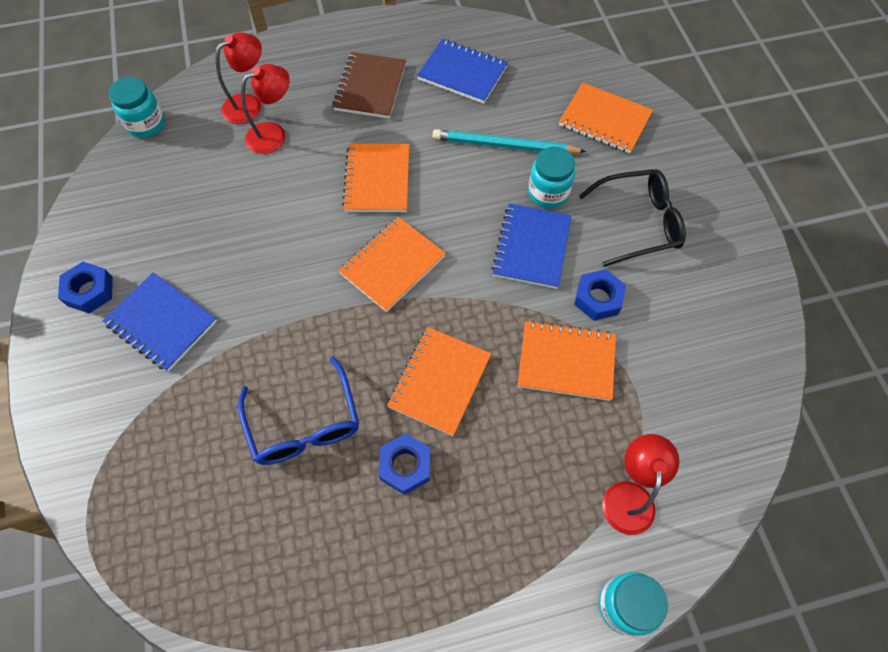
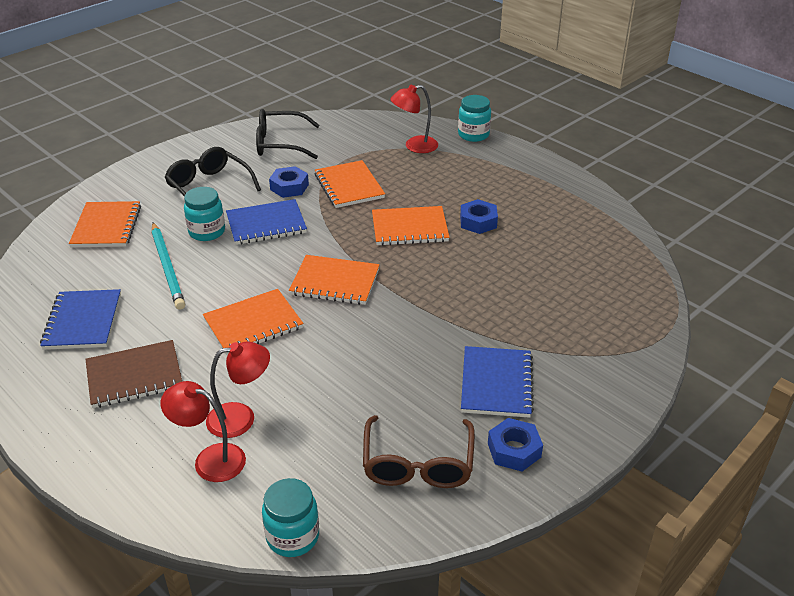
camera: 120 degrees left, 25 degrees down
(136, 220) = (418, 464): none -> brown glasses
(274, 134) = (241, 418): red lamp -> red lamp turned 135 degrees clockwise
(304, 424) = (496, 272): blue glasses -> none
(712, 331) = (280, 144): none -> black glasses

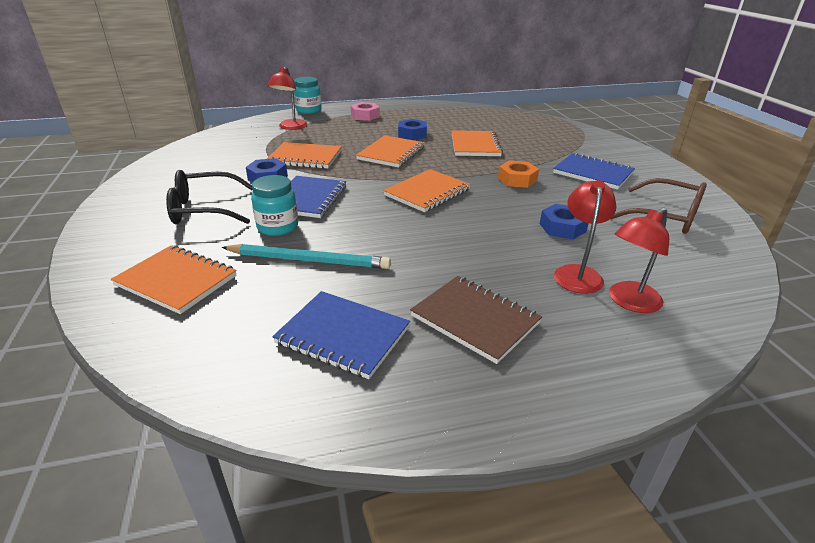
camera: 60 degrees left, 5 degrees down
(134, 376) = (475, 319): brown notebook -> brown notebook turned 60 degrees counterclockwise
(253, 324) = (448, 237): orange notebook -> orange notebook (475, 145)
(280, 144) = (194, 165): black glasses -> none
(292, 536) = (739, 284): turquoise jar -> none
(421, 330) = (517, 179): none -> orange nut
(499, 172) = (365, 116): none -> pink nut
(514, 450) = (662, 185): blue nut -> blue nut (562, 227)

